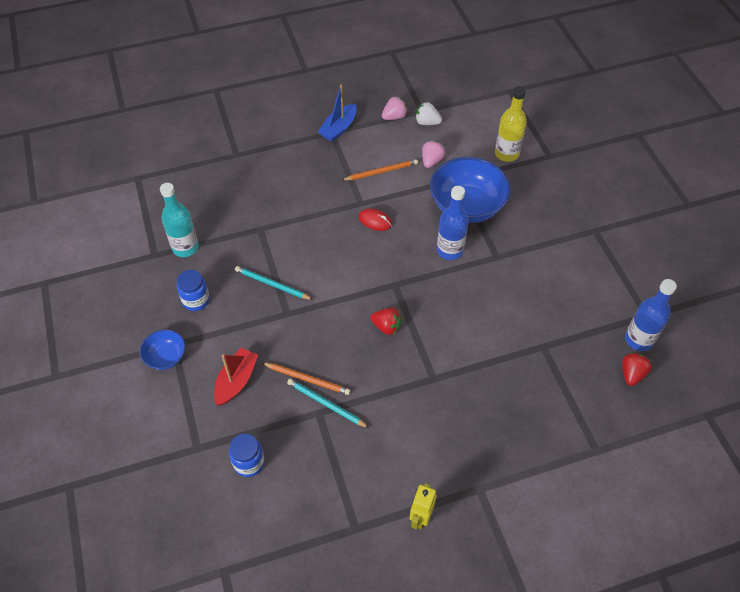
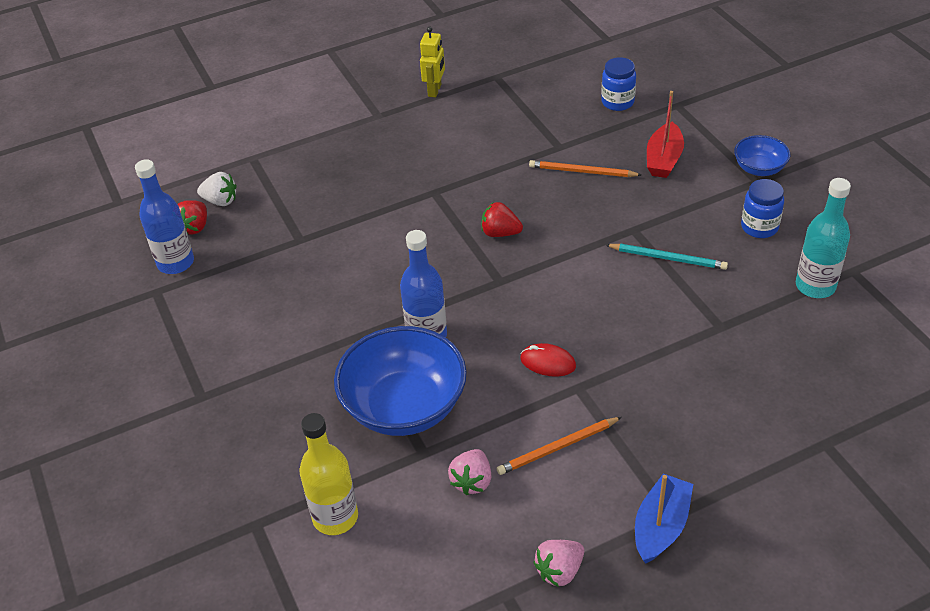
camera: 175 degrees right, 10 degrees down
(326, 404) = (553, 154): turquoise pencil -> none
(427, 122) = (492, 567): white strawberry -> white strawberry (220, 201)

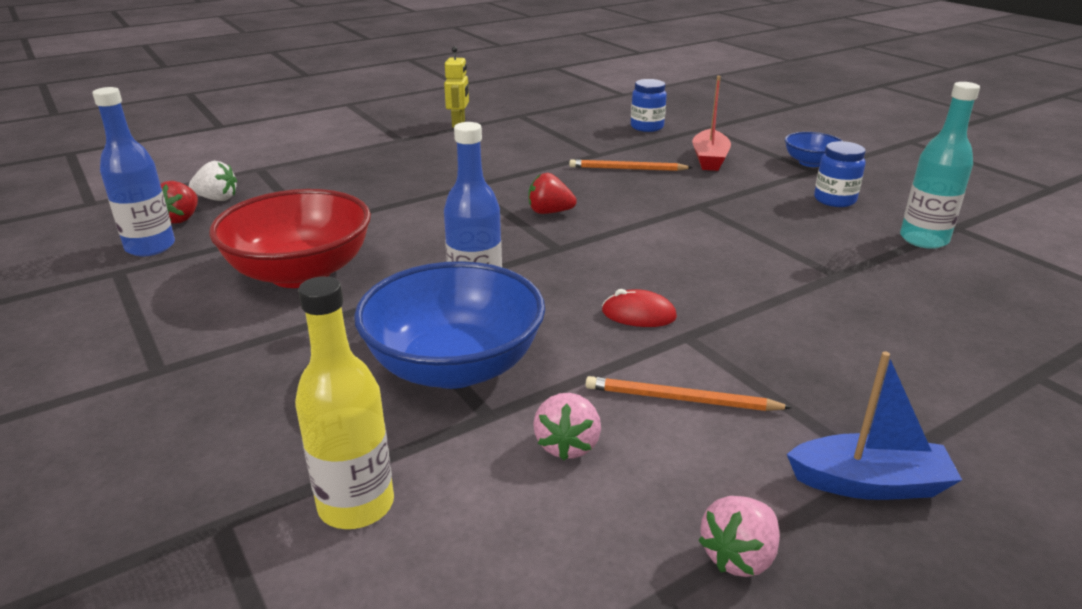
camera: 10 degrees left, 15 degrees down
(294, 300) = (301, 273): none -> red bowl
(557, 448) = (681, 399): orange pencil -> orange pencil turned 45 degrees clockwise
(661, 526) = (869, 483): blue boat -> blue boat turned 75 degrees clockwise
(668, 258) = (747, 224): turquoise pencil -> none

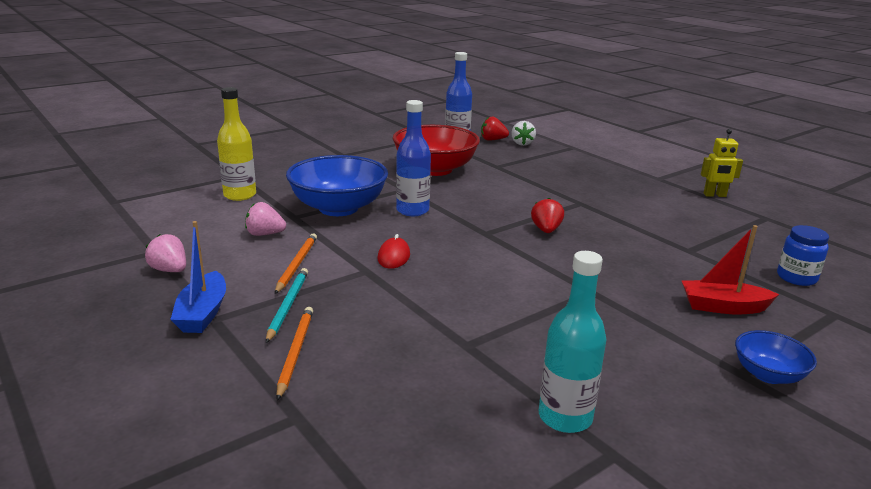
camera: 85 degrees right, 5 degrees down
(627, 169) = (661, 262): orange pencil -> orange pencil (295, 352)
(809, 399) = (288, 305): none -> turquoise pencil
(834, 200) = (651, 373): blue jar -> none

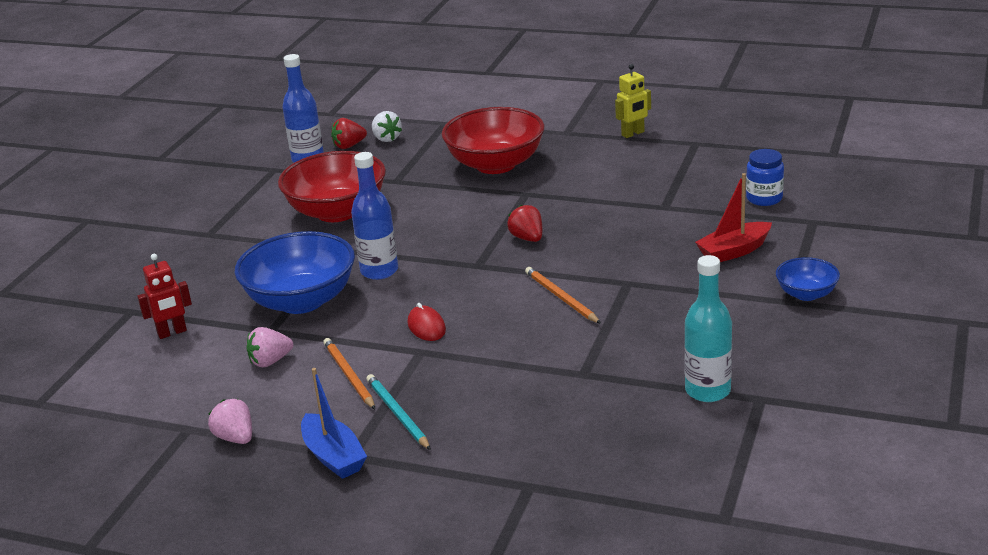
camera: 30 degrees left, 5 degrees up
(170, 270) = (235, 438): pink strawberry -> pink strawberry turned 45 degrees clockwise
(240, 195) = (172, 333): yellow bottle -> red robot
(295, 352) = (460, 445): orange pencil -> orange pencil (561, 297)
(580, 179) = (495, 164): none -> red bowl

